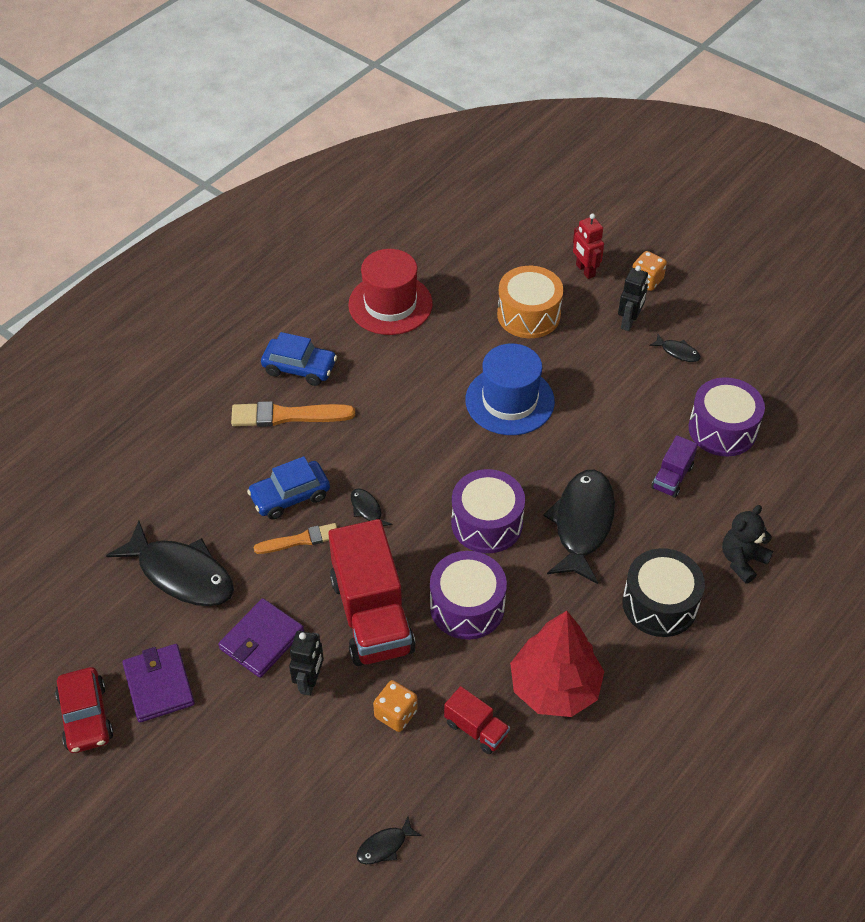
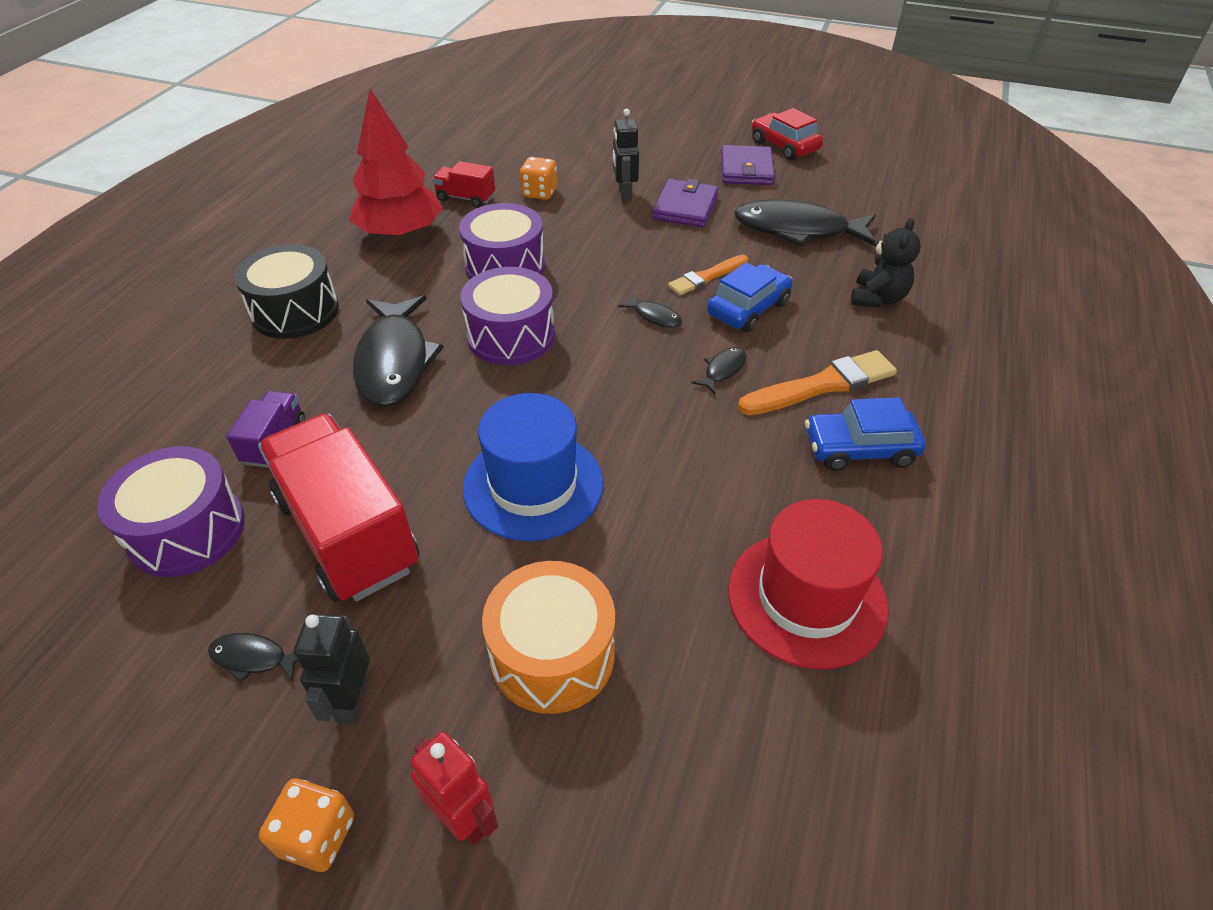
camera: 160 degrees right, 5 degrees down
(159, 685) = (746, 169): purple wallet -> purple wallet turned 45 degrees clockwise
(372, 615) = (596, 242): red truck -> red truck (348, 533)
(384, 846) = (514, 137): black fish -> black fish (723, 370)
(742, 560) = (188, 371): black teddy bear -> black teddy bear (877, 298)

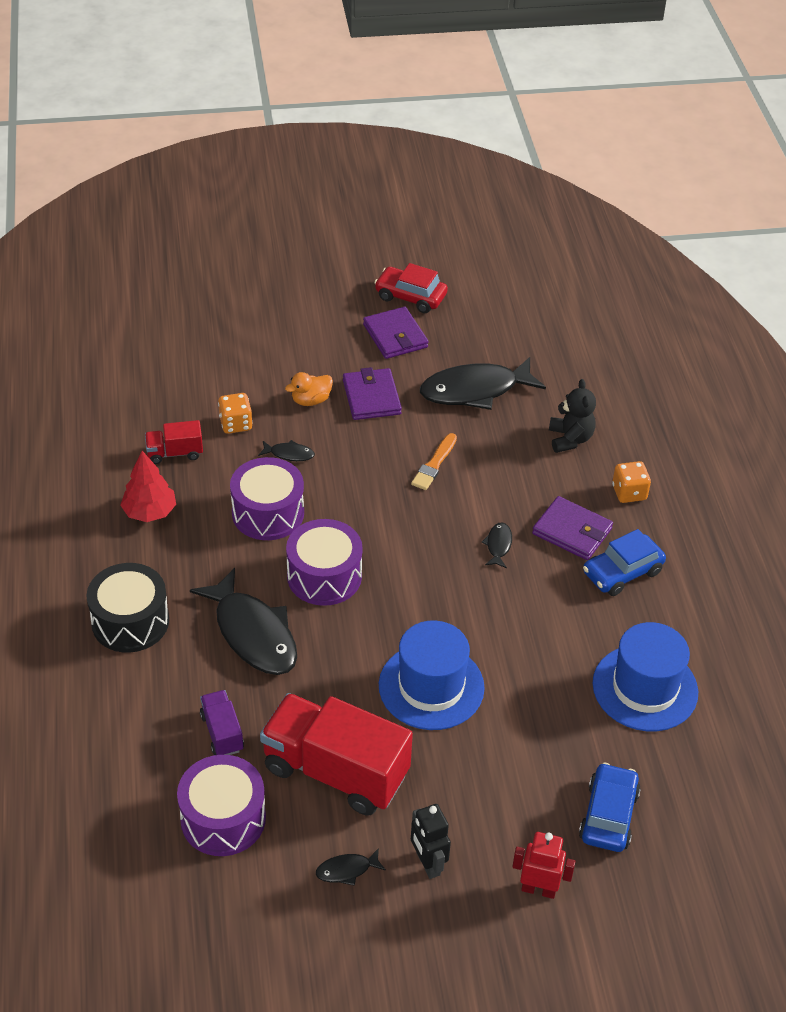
camera: 30 degrees left, 0 degrees up
(317, 835) = (468, 935): orange dice -> orange dice (629, 492)
(400, 233) = (149, 512): red tree -> red tree, size x0.64
(552, 654) = (523, 786): orange drum -> none
(624, 194) = (311, 400): black robot -> orange duck
(654, 316) = (419, 517): black fish -> black fish (289, 454)
(748, 308) = (483, 483): blue car -> blue car (608, 815)
(806, 598) = (645, 688): red hat -> blue hat
(821, 385) = (572, 531): orange brush -> purple wallet

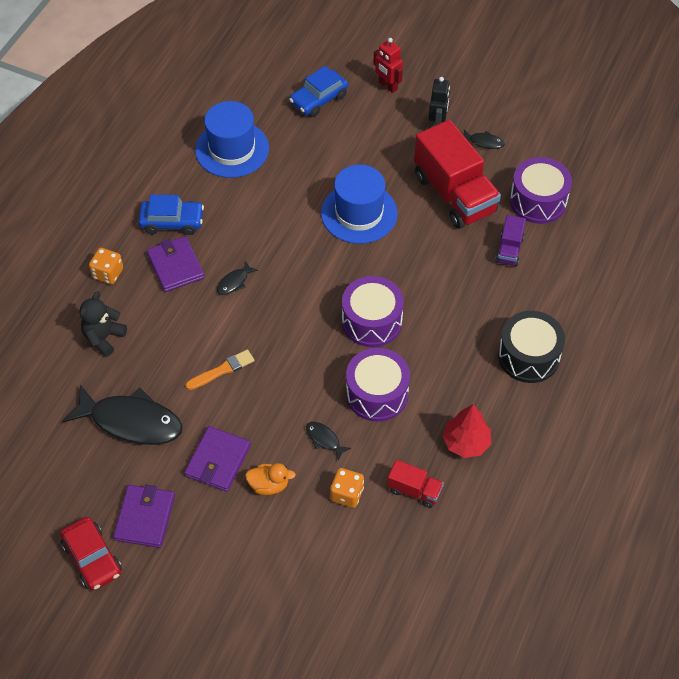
camera: 145 degrees left, 10 degrees up
(253, 633) = (449, 304): black fish -> none

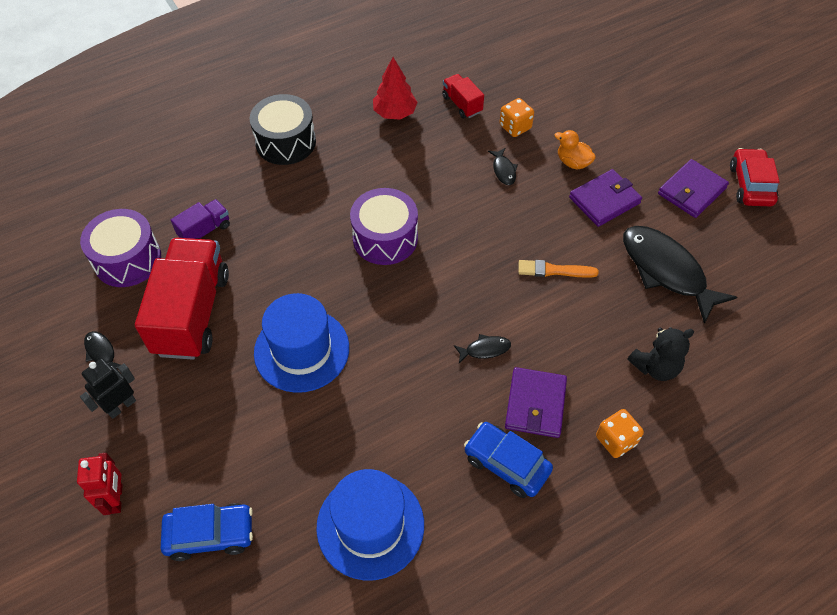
camera: 145 degrees left, 0 degrees up
(377, 394) = (432, 180): purple drum -> none

